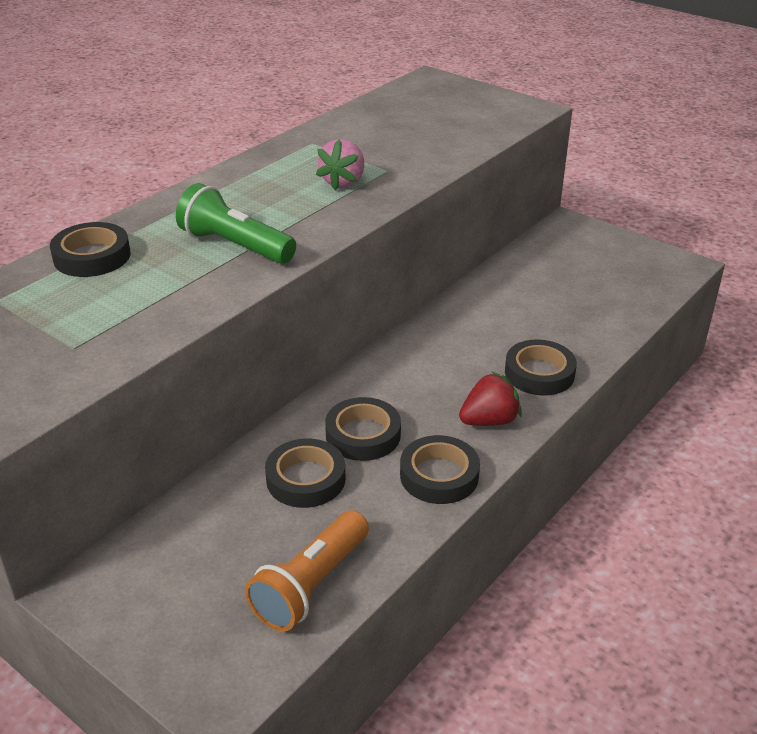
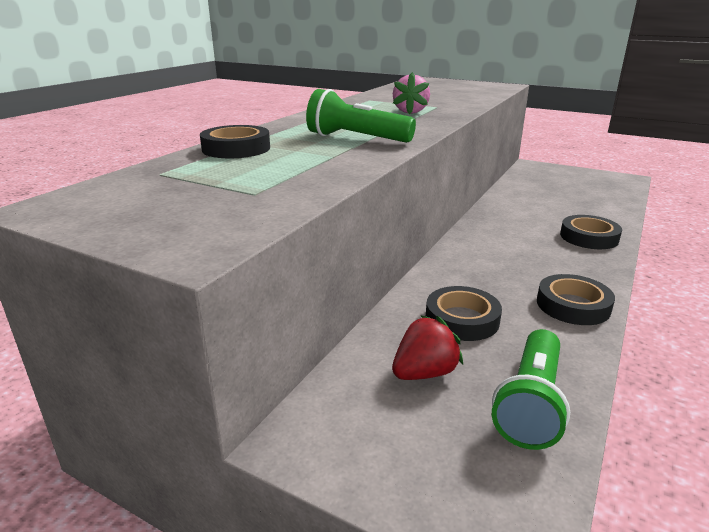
camera: 10 degrees left, 10 degrees down
(311, 585) = (531, 403): orange flashlight -> green flashlight
(363, 435) = (487, 285): black tape -> none
(489, 421) = (579, 267): red strawberry -> red strawberry (424, 373)

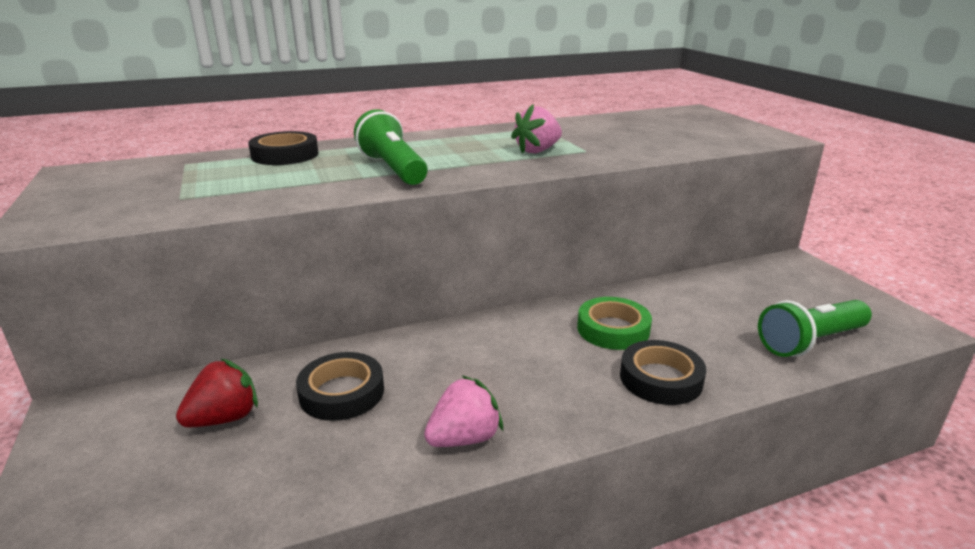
camera: 40 degrees right, 0 degrees up
(424, 373) = (224, 418): red strawberry -> red strawberry turned 45 degrees counterclockwise
(523, 224) = (613, 329): none -> green tape
(531, 403) = (235, 493): green flashlight -> green flashlight (810, 342)
(573, 305) = (464, 438): black tape -> pink strawberry

